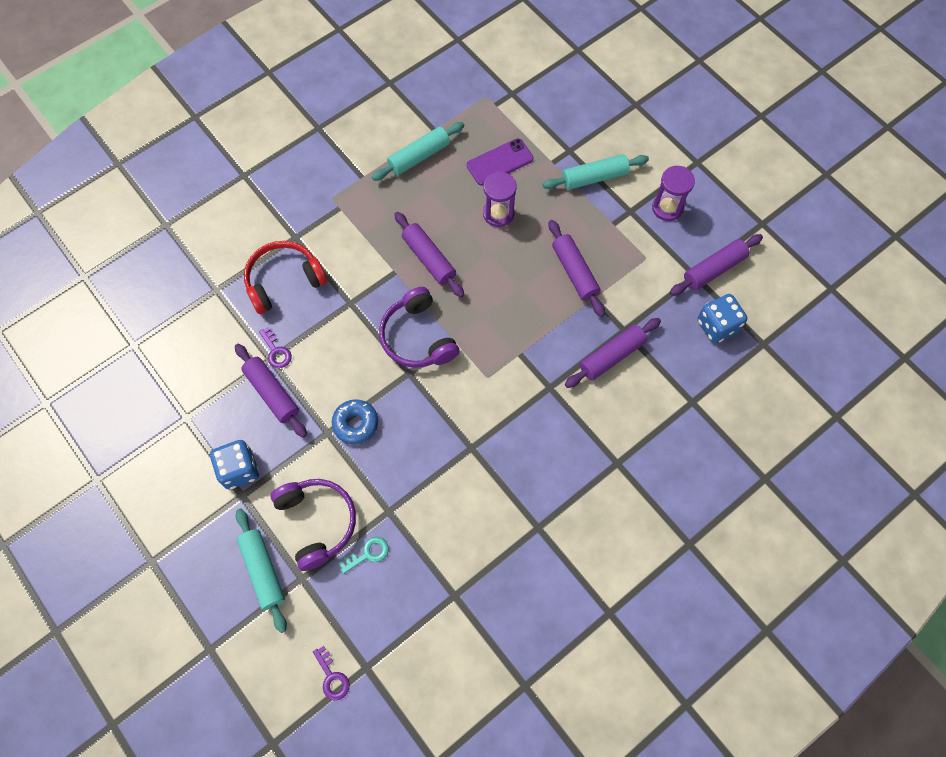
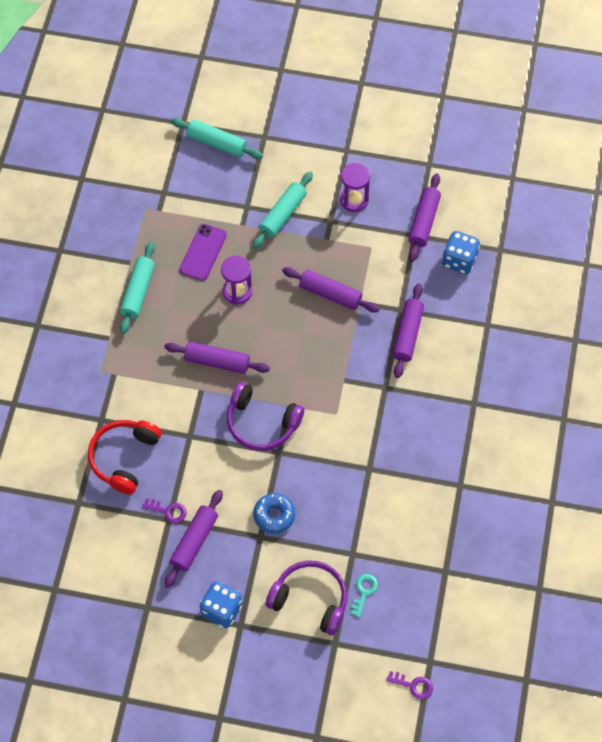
camera: 40 degrees left, 5 degrees down
(263, 571) = (303, 660): turquoise rolling pin -> turquoise rolling pin (217, 143)
(272, 393) = (194, 541): purple rolling pin -> purple rolling pin turned 75 degrees counterclockwise

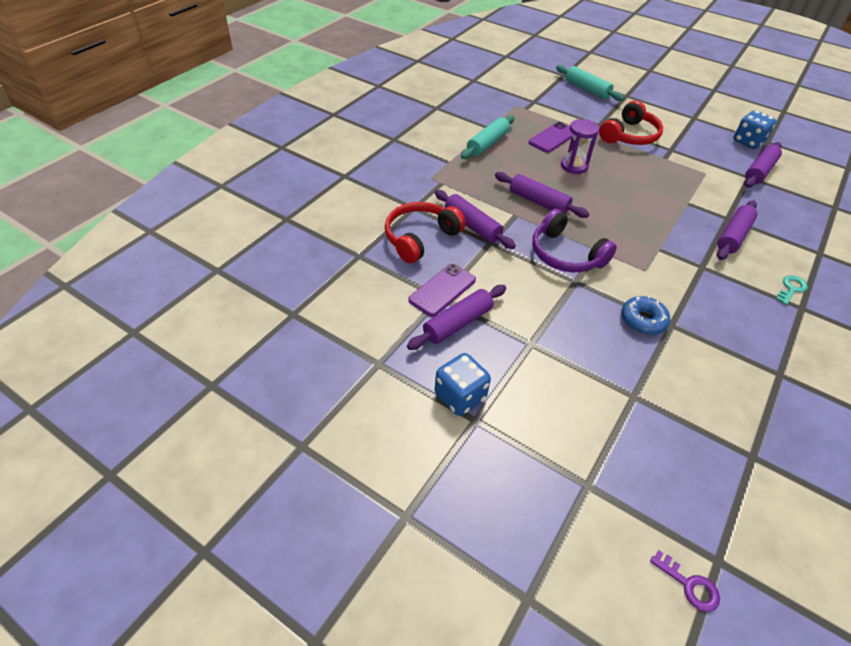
camera: 20 degrees right, 15 degrees down
(168, 511) = (442, 290): purple key -> purple phone
(274, 515) = (553, 330): blue donut -> blue donut (643, 320)
(282, 214) = (629, 135): turquoise rolling pin -> red headphones
(310, 600) = (570, 425): purple headphones -> none
(330, 294) = (660, 190): purple rolling pin -> purple rolling pin (472, 226)
(354, 200) = (695, 144): purple hourglass -> none
(364, 592) = (640, 440): turquoise key -> turquoise key (791, 289)
(459, 260) = (793, 203): blue dice -> blue dice (748, 142)

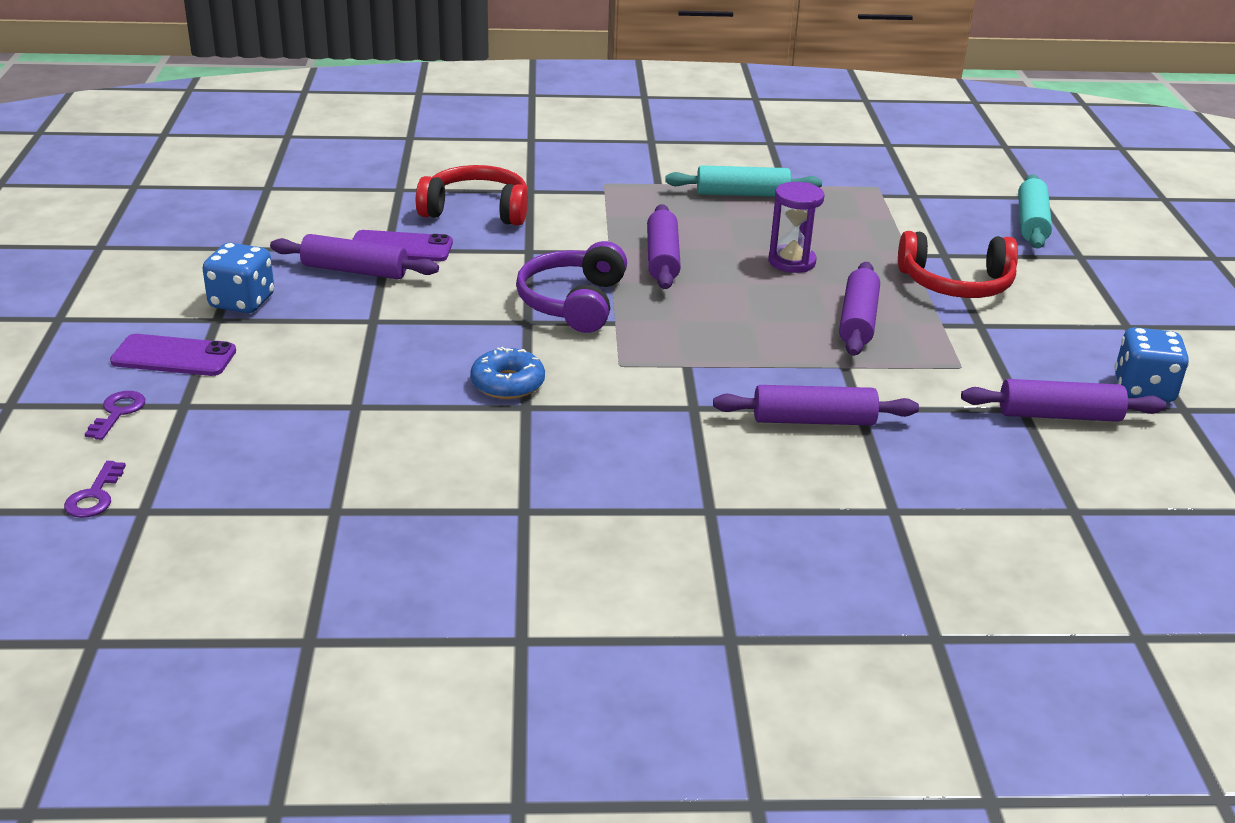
camera: 55 degrees right, 15 degrees down
(472, 226) = (545, 232): purple rolling pin -> purple rolling pin (858, 320)
(553, 138) = (839, 231): purple phone -> purple phone (174, 356)
(578, 529) = (118, 413): none -> purple key
(791, 289) = (746, 494): turquoise key -> none

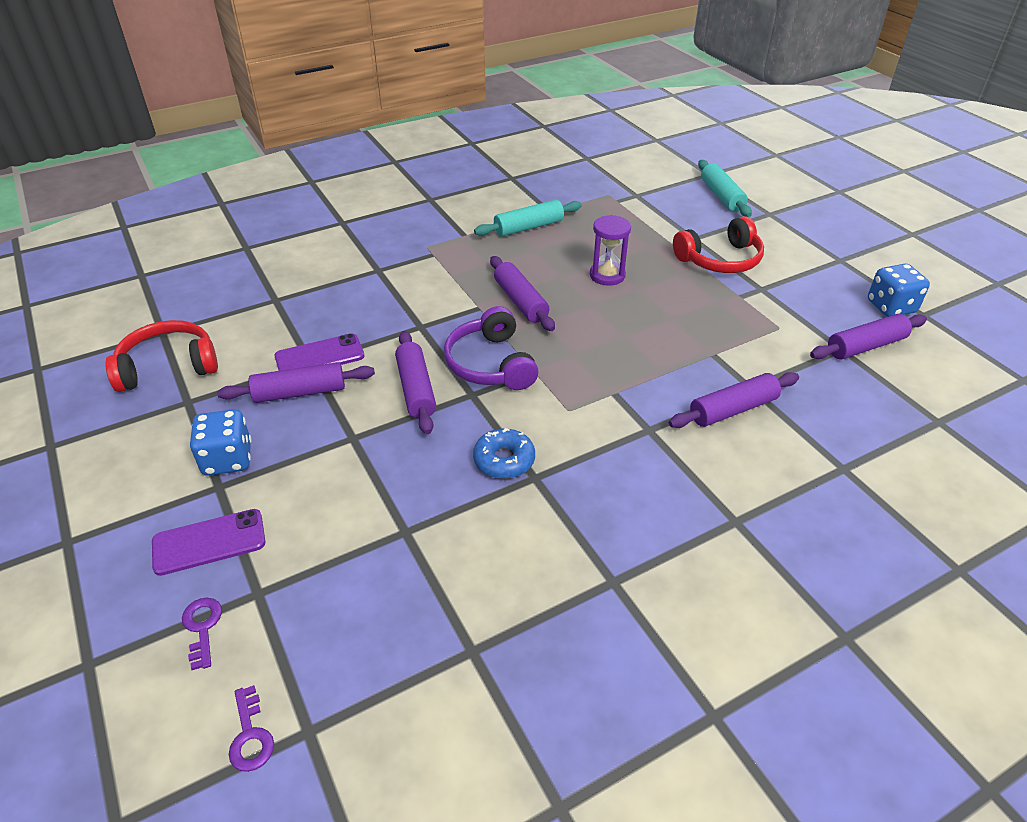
camera: 25 degrees left, 10 degrees up
(476, 210) = (352, 301): red headphones -> red headphones (168, 366)
(858, 320) = (688, 311): purple rolling pin -> purple rolling pin (416, 389)

